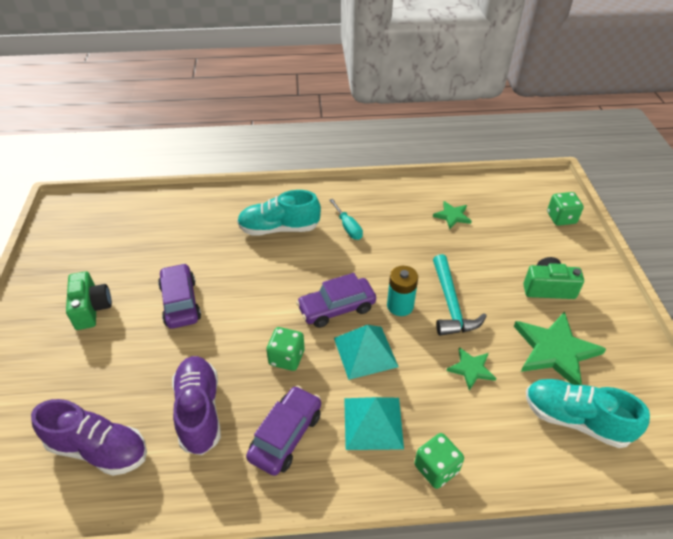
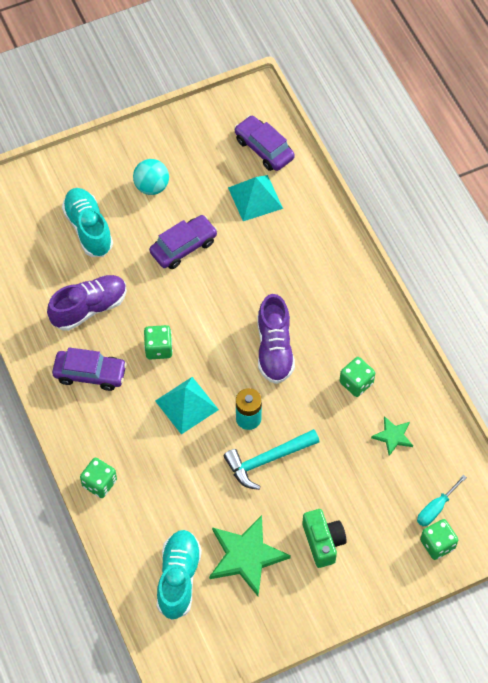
camera: 70 degrees right, 15 degrees up
(91, 309) = (152, 186): green camera -> turquoise ball
(98, 449) = (38, 260): purple shoe -> purple shoe (274, 349)
(279, 228) = (305, 286): turquoise shoe -> turquoise shoe (88, 229)
(336, 308) = (225, 368): purple car -> purple car (264, 149)
(348, 227) = (332, 345): turquoise screwdriver -> turquoise screwdriver (435, 508)
(373, 423) = (122, 430): turquoise pyramid -> turquoise pyramid (255, 198)
(392, 223) = (356, 383): none -> green dice
(471, 369) = (200, 491): green star -> none

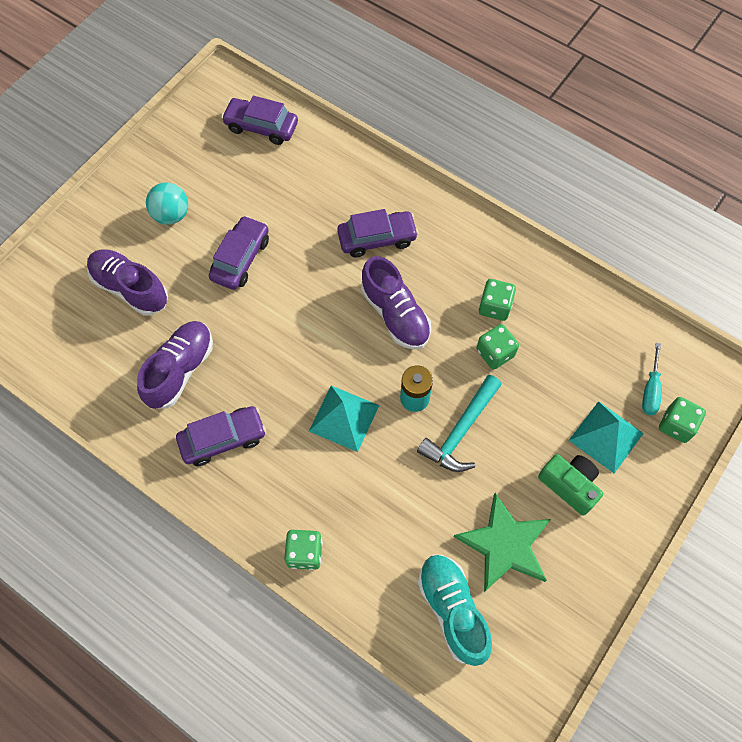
camera: 30 degrees left, 5 degrees up
(88, 229) = (130, 288): turquoise shoe -> purple shoe
(158, 348) = (279, 374): green dice -> green dice (495, 353)
(255, 198) = (282, 177): turquoise pyramid -> turquoise pyramid (606, 436)
(298, 283) = (377, 238): none -> purple car
(393, 436) = (563, 341): green star -> none

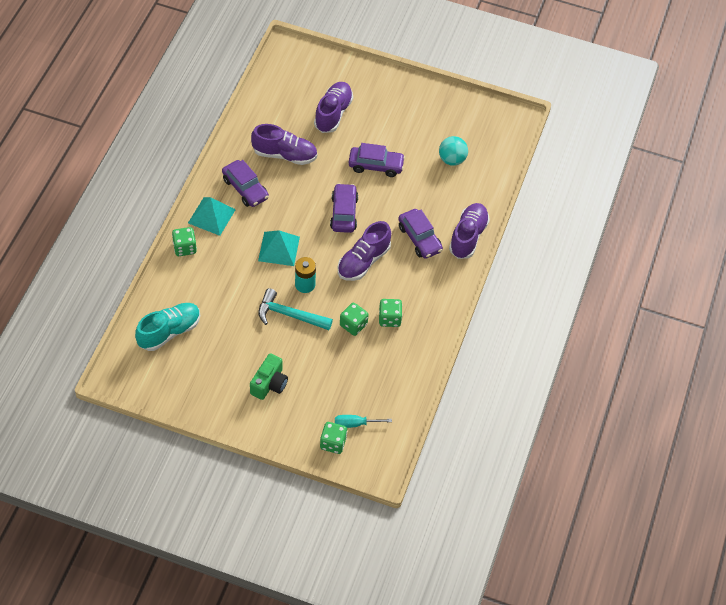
camera: 70 degrees right, 10 degrees down
(171, 215) = (395, 119): turquoise ball -> turquoise ball (452, 159)
(261, 127) = (486, 151): purple car -> purple car (344, 213)
(389, 184) = (468, 237): none -> purple shoe
(505, 544) = (219, 353): green star -> none
(606, 436) = (311, 400): turquoise pyramid -> turquoise pyramid (211, 216)

